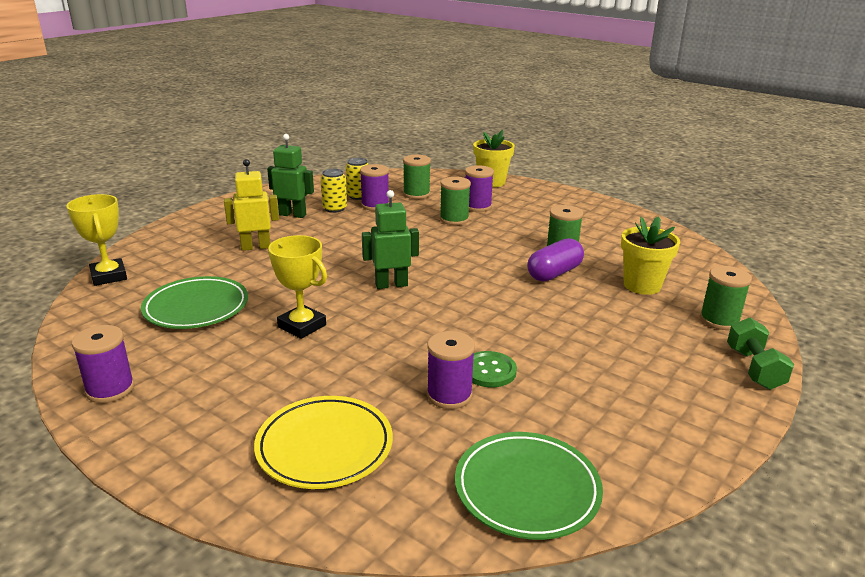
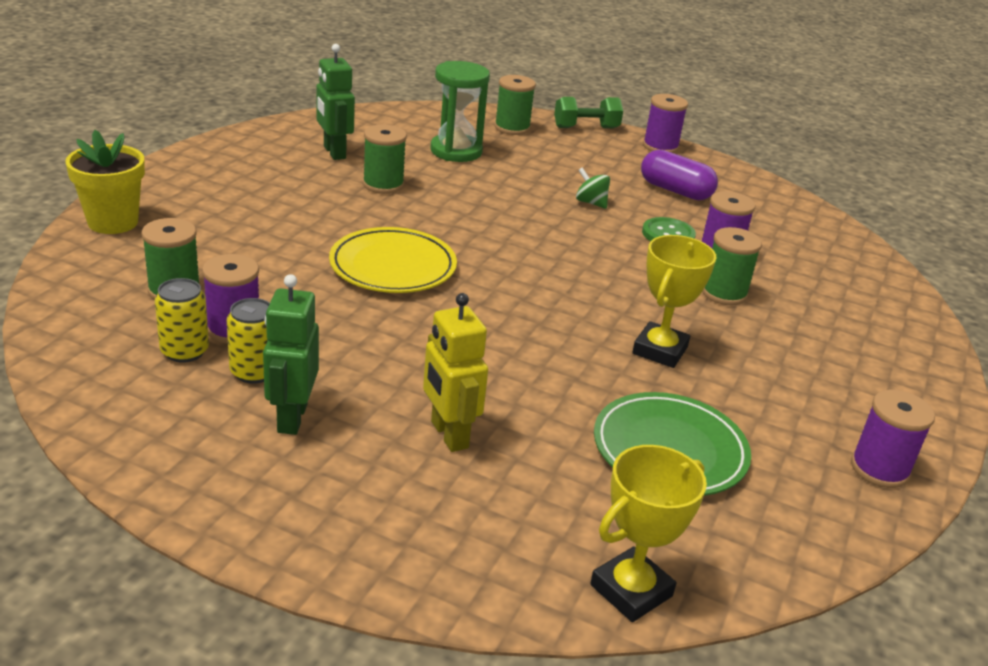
camera: 105 degrees left, 5 degrees up
(324, 446) = (837, 310): yellow plate -> yellow plate (393, 266)
(391, 285) = (523, 295): green robot -> green robot (334, 152)
(454, 219) = (289, 254): green spool -> green spool (724, 293)
(477, 206) = (231, 236): purple spool -> purple spool (660, 147)
(527, 489) = (803, 223): green plate -> none
(552, 338) = (591, 203): none -> green spinning top
(554, 273) = (446, 193): purple capsule -> purple capsule (675, 191)
(642, 285) = (456, 151): yellow flower pot -> green hourglass

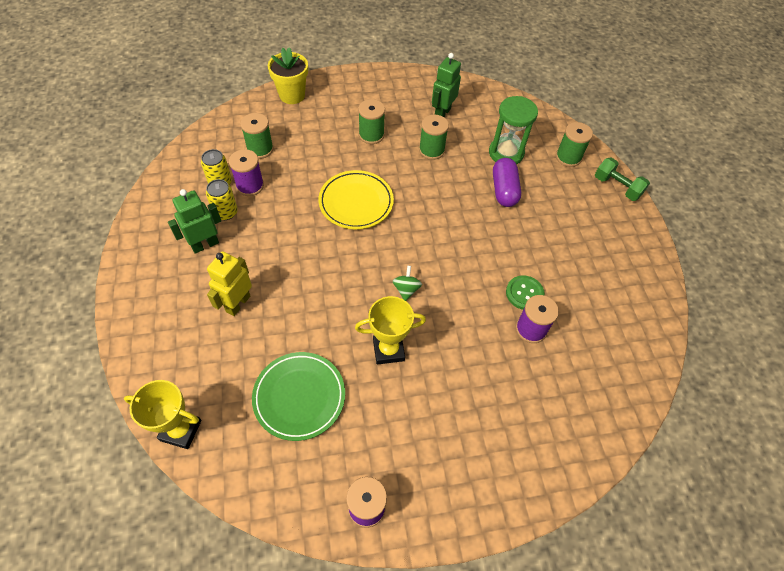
camera: 55 degrees right, 25 degrees up
(591, 203) = (519, 239): green spinning top -> green spinning top (406, 289)
(660, 147) = (641, 234): purple spool -> none
(675, 191) = (588, 270): purple capsule -> purple capsule (504, 190)
(724, 293) = (483, 352): green spool -> green spool (371, 135)

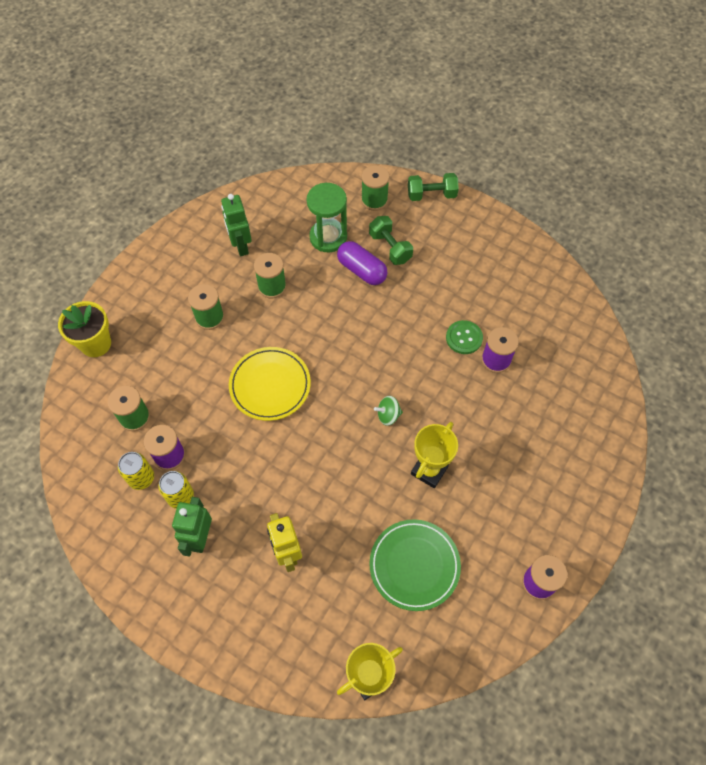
camera: 45 degrees left, 5 degrees up
(406, 289) = (388, 415): green spinning top -> green spinning top turned 60 degrees counterclockwise
(542, 193) = (390, 247): none -> green dumbbell

